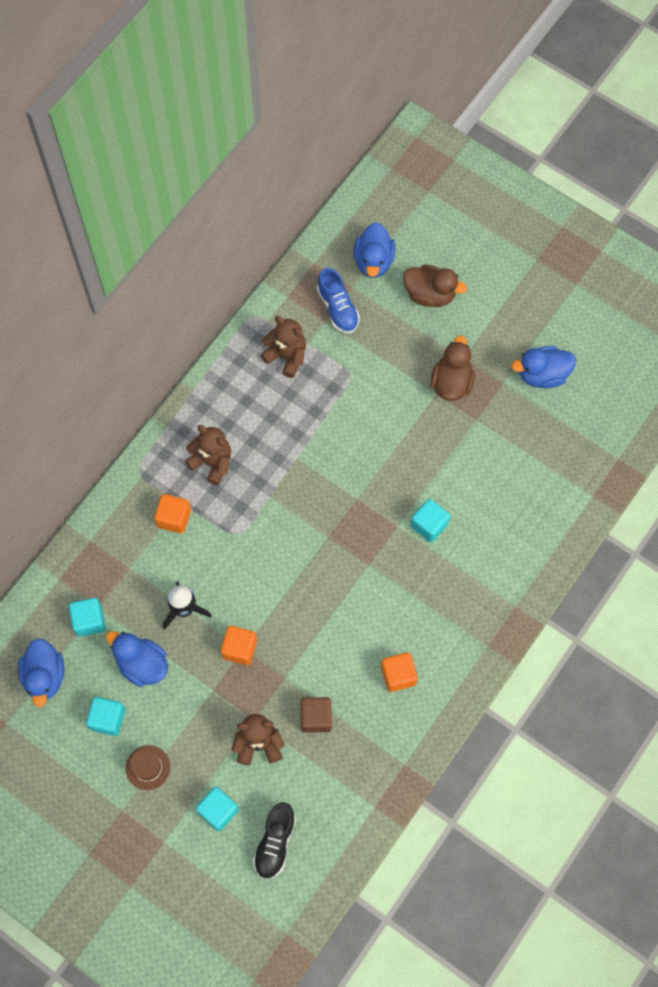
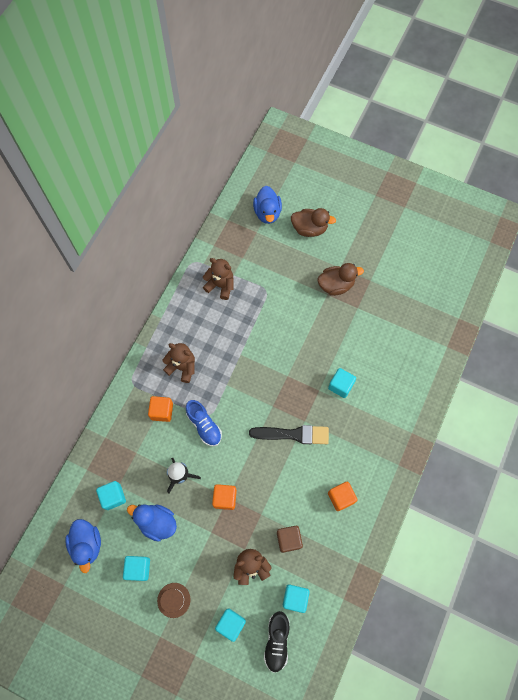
camera: 10 degrees left, 0 degrees up
(310, 793) = (295, 598): none -> turquoise cube
(338, 308) = (249, 248): blue shoe -> blue shoe (204, 425)
(349, 580) = (293, 434): none -> black brush
(451, 382) = (336, 285): brown duck -> brown duck turned 75 degrees clockwise
(542, 375) = (395, 270): blue duck -> none

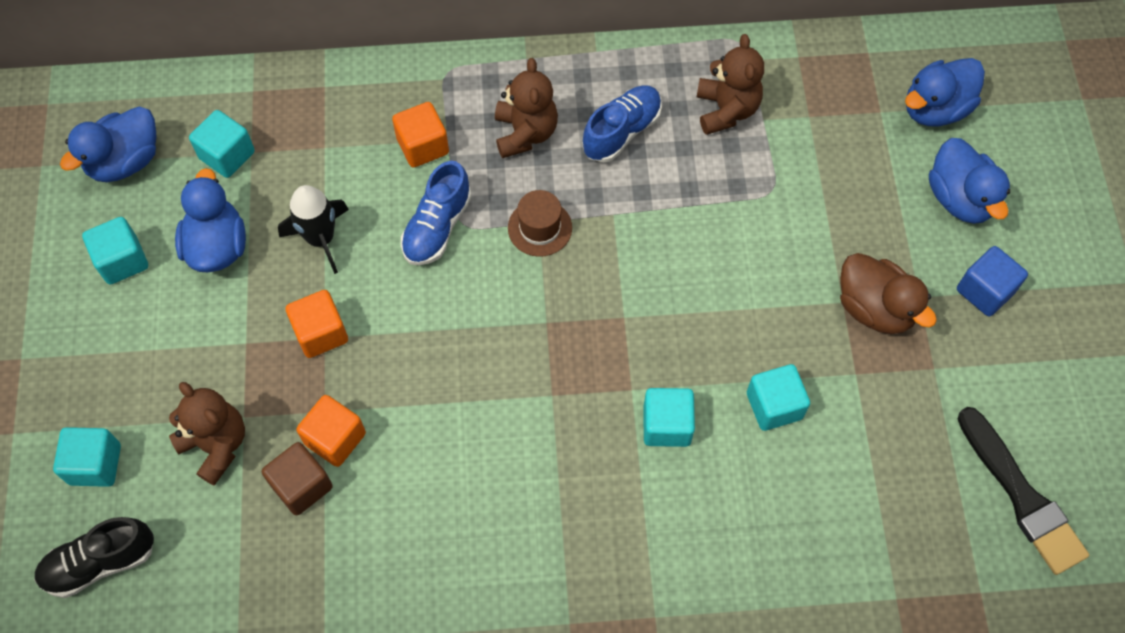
camera: 60 degrees right, 5 degrees down
(173, 600) = (94, 346): brown hat -> brown hat (540, 228)
(205, 330) = (622, 132): none -> blue shoe
(293, 434) = (512, 388): black brush -> black brush (1022, 496)
(295, 598) = (196, 555): turquoise cube -> turquoise cube (774, 406)
(309, 229) = (960, 198): brown duck -> blue duck
(341, 497) = (436, 542): orange cube -> orange cube (335, 438)
(350, 244) = (985, 291): none -> blue cube

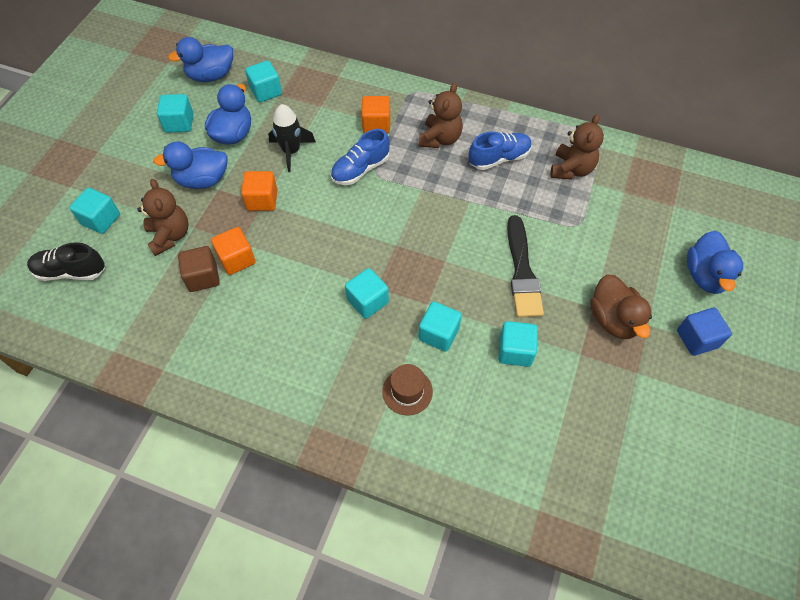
camera: 25 degrees right, 5 degrees down
(540, 228) = (420, 192): brown hat -> brown hat (407, 391)
(550, 420) = (367, 301): none -> turquoise cube
(935, 109) = (713, 217): blue duck -> blue duck (202, 180)
(1022, 496) = (663, 482): black brush -> black brush (522, 272)

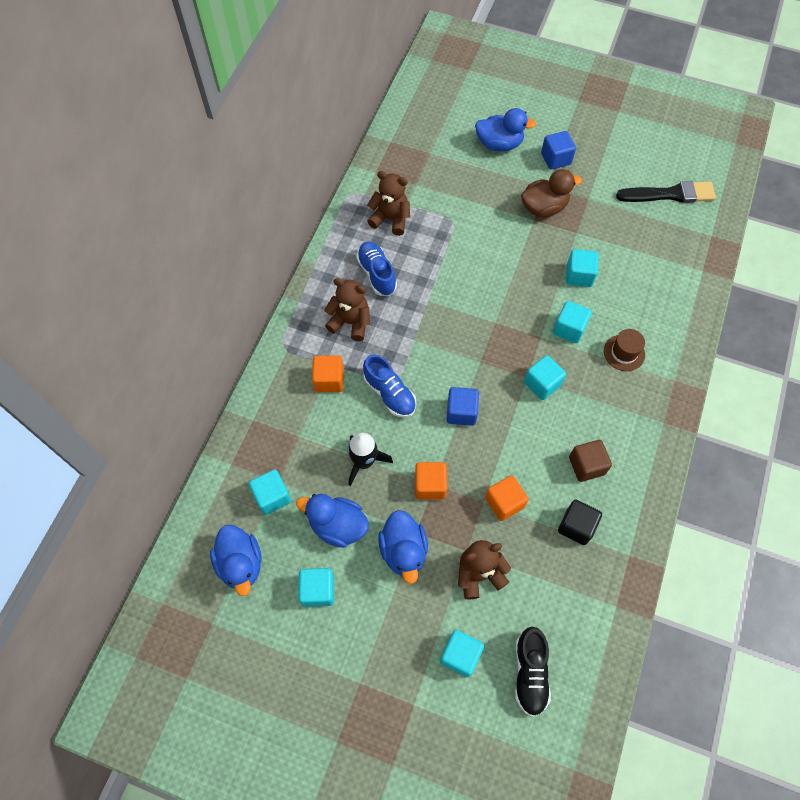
camera: 90 degrees left, 5 degrees up
(202, 321) = (576, 526): none -> black cube
(203, 277) = (527, 532): brown cube -> brown cube (586, 465)
(337, 227) = (461, 412): none -> blue cube
(522, 272) = (503, 265): black brush -> black brush (670, 194)

